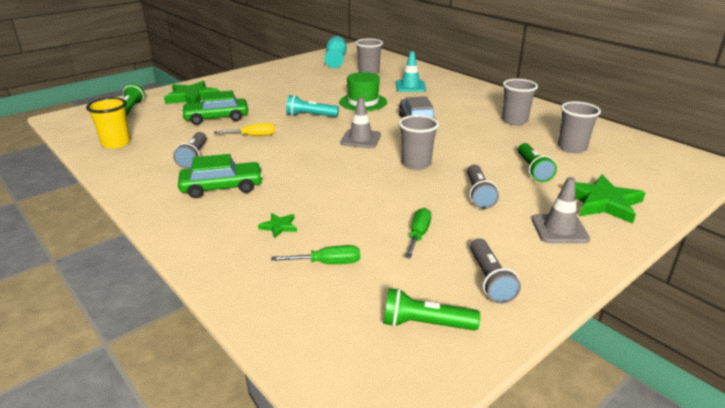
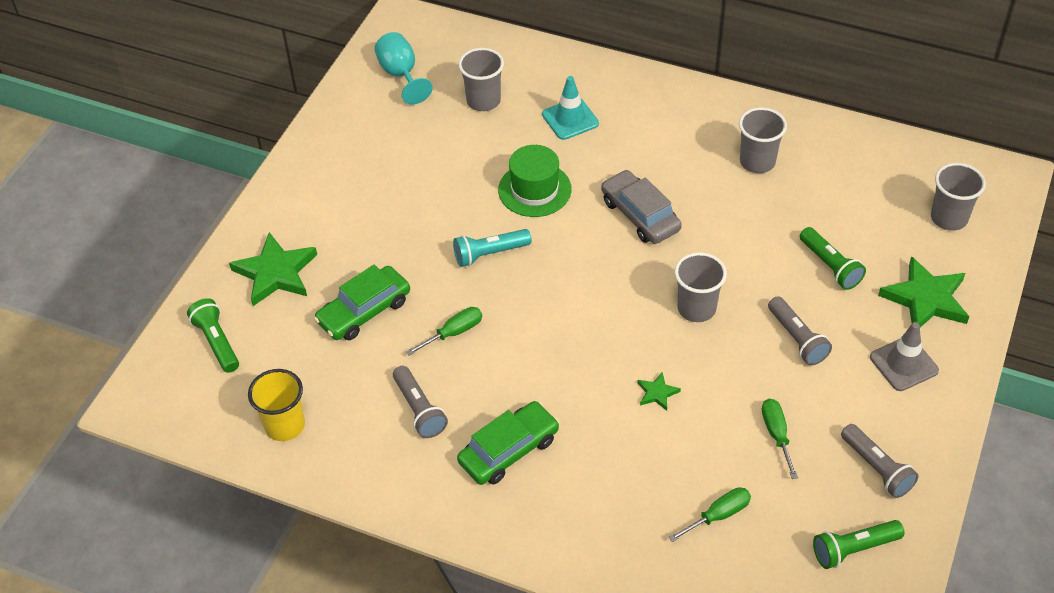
camera: 25 degrees left, 20 degrees up
(253, 136) = (454, 333): yellow screwdriver -> green screwdriver
(279, 227) = (629, 486): green star -> green star (657, 393)
(360, 139) = (596, 283): grey traffic cone -> none
(572, 148) = (851, 200): grey cup -> grey cup (949, 218)

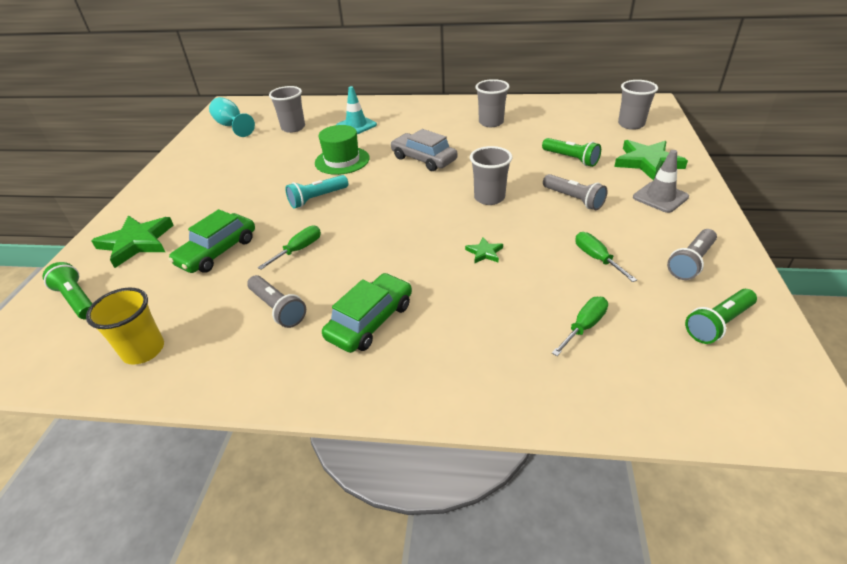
camera: 15 degrees left, 10 degrees down
(877, 468) = (691, 262): grey flashlight -> grey flashlight turned 90 degrees clockwise

